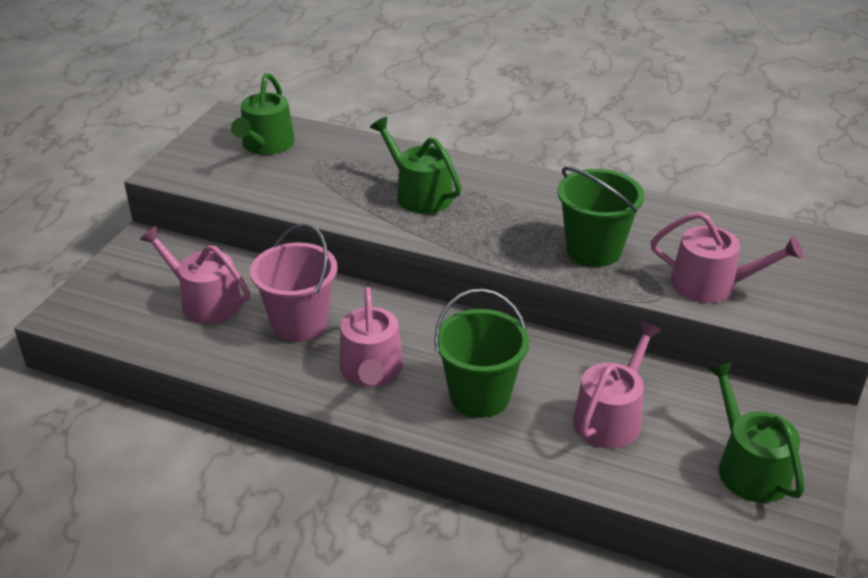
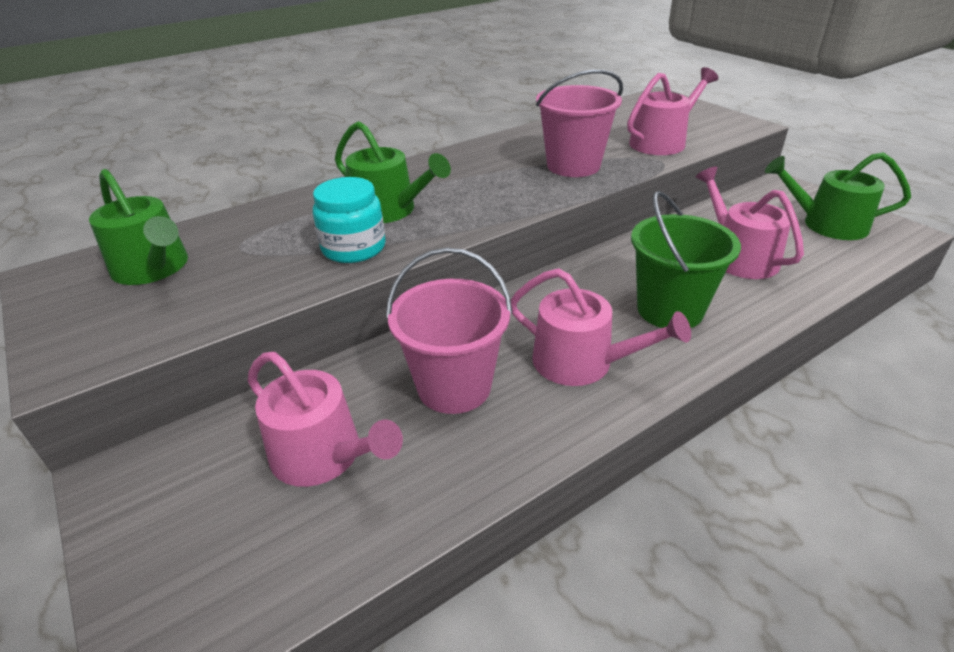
camera: 55 degrees left, 0 degrees up
(205, 301) = (324, 456): pink watering can -> pink watering can turned 120 degrees counterclockwise
(355, 203) = (354, 248): none -> turquoise jar
(419, 194) = (389, 210): green watering can -> green watering can turned 135 degrees counterclockwise
(593, 250) = (573, 166): green bucket -> pink bucket

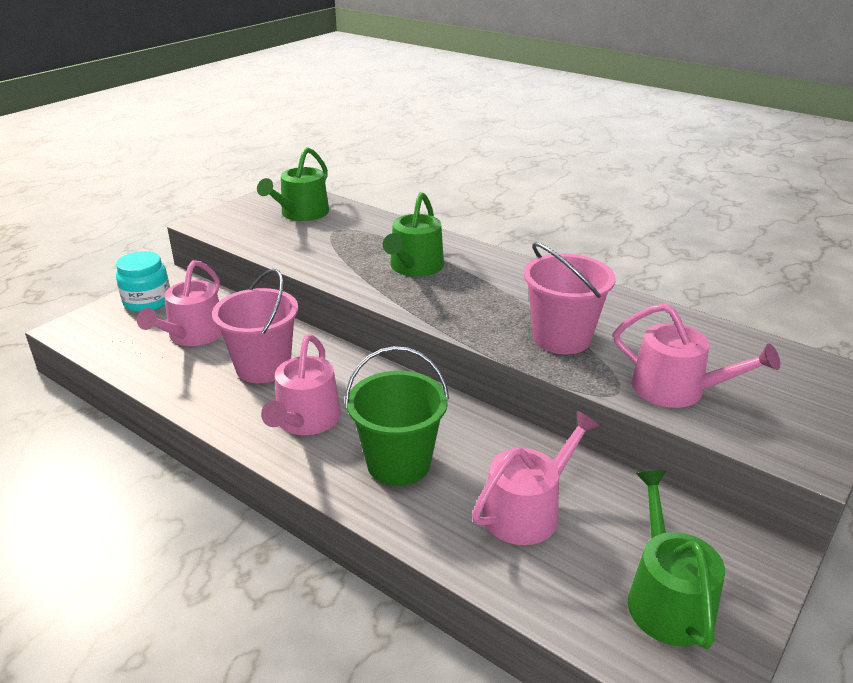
camera: 70 degrees right, 5 degrees down
(354, 248) = (351, 267): turquoise jar -> turquoise jar (147, 302)

